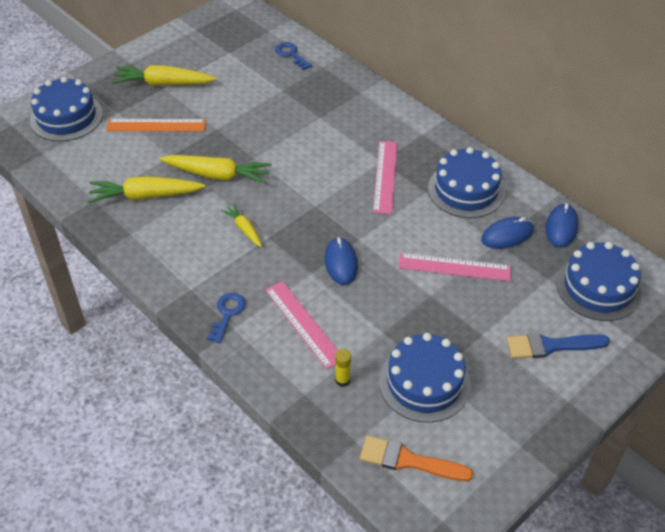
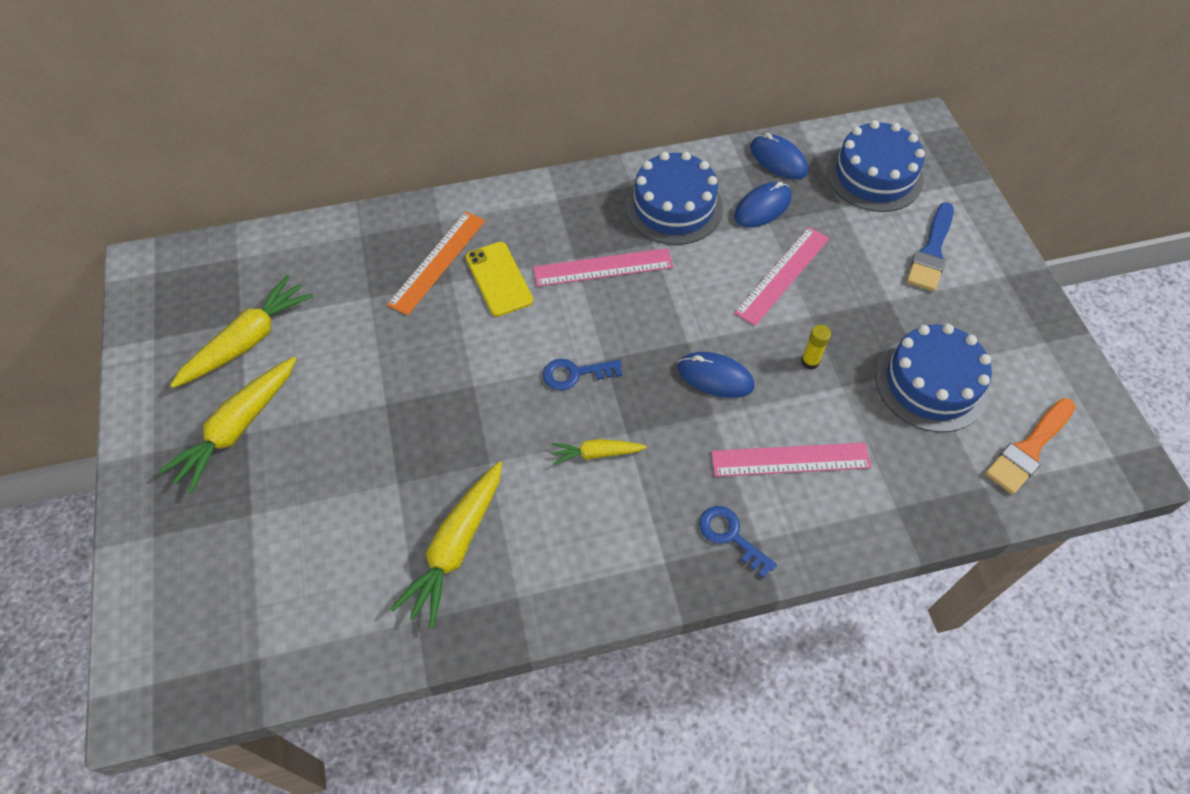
camera: 60 degrees left, 10 degrees up
(66, 117) = (202, 591): blue cake -> none
(156, 125) = (320, 474): orange ruler -> orange ruler (437, 262)
(217, 175) = (476, 441): yellow carrot -> yellow carrot (248, 341)
(291, 54) = (307, 256): blue key -> blue key (575, 374)
(338, 135) = (499, 279): none -> yellow phone
(342, 380) = (893, 459): yellow glue stick -> yellow glue stick (810, 362)
(385, 176) = (603, 267): pink ruler -> pink ruler turned 45 degrees counterclockwise
(507, 235) = (762, 207): blue mouse -> blue mouse turned 45 degrees clockwise

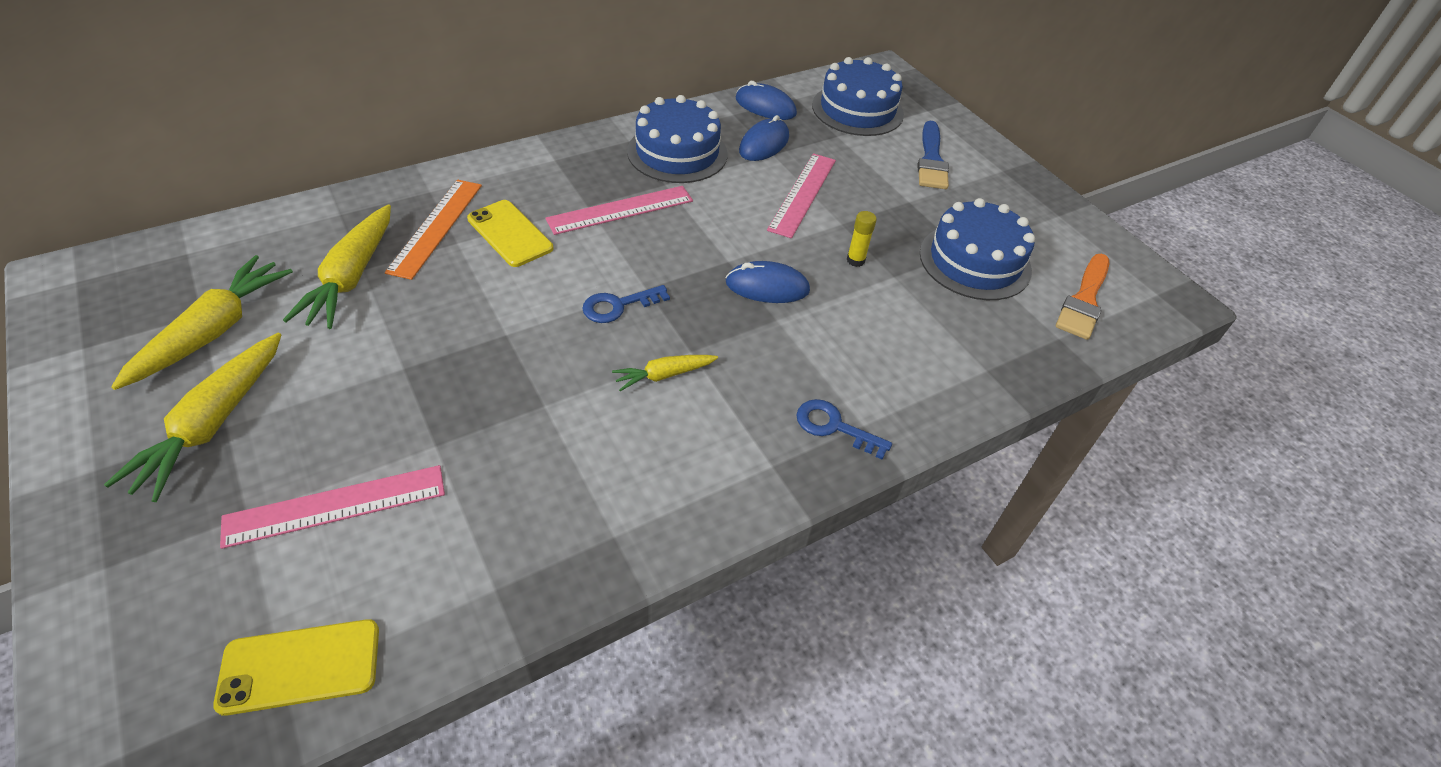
camera: 20 degrees left, 10 degrees down
(271, 648) = (300, 666): none -> yellow phone
(456, 547) = (525, 498): yellow carrot -> yellow carrot (351, 277)
(790, 459) = (868, 346): pink ruler -> pink ruler (335, 505)

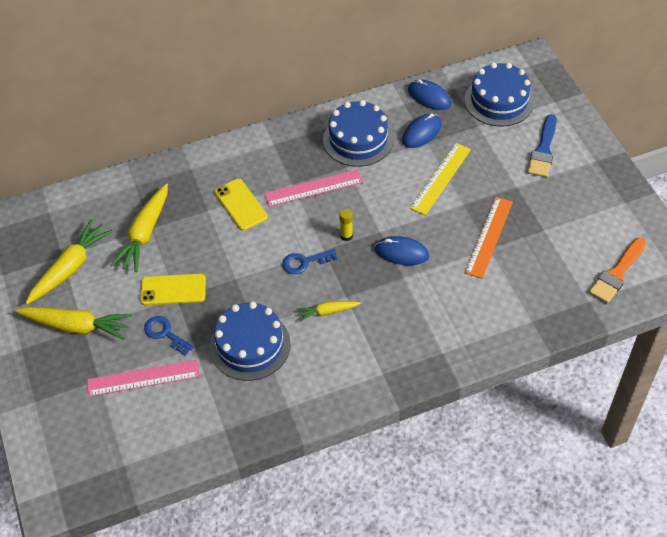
camera: 15 degrees right, 5 degrees up
(213, 423) = (77, 326): yellow carrot -> yellow carrot turned 105 degrees counterclockwise
(300, 666) = (131, 458): yellow phone -> yellow phone (173, 290)
(436, 227) = (195, 198): orange ruler -> orange ruler (489, 237)
(803, 194) = (441, 178): pink ruler -> yellow ruler
(834, 427) = (424, 352): blue key -> blue key (165, 333)
(855, 260) = (465, 235): yellow glue stick -> yellow glue stick (346, 236)
(975, 261) = (549, 239): blue cake -> blue cake (250, 345)

